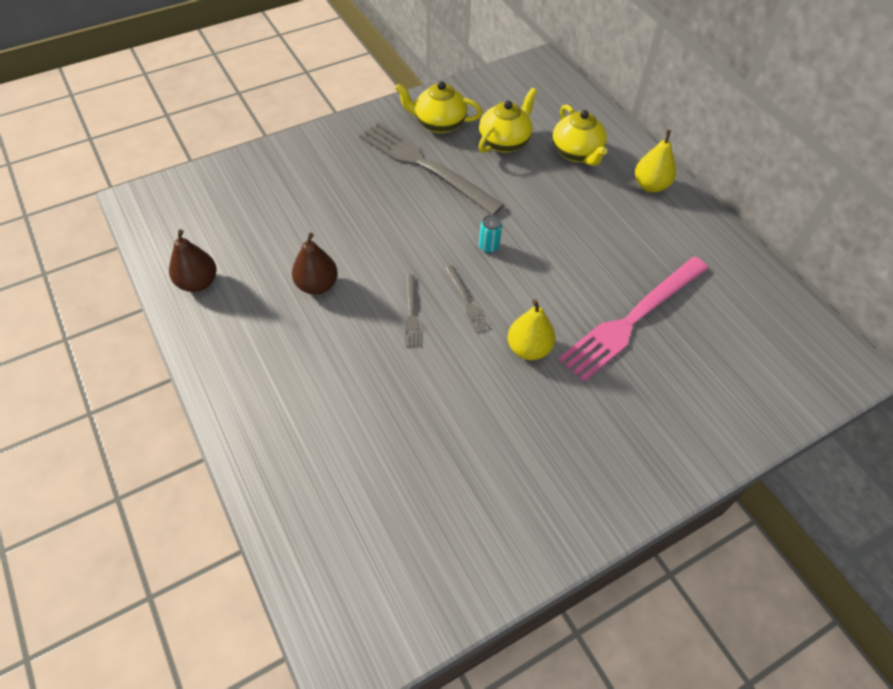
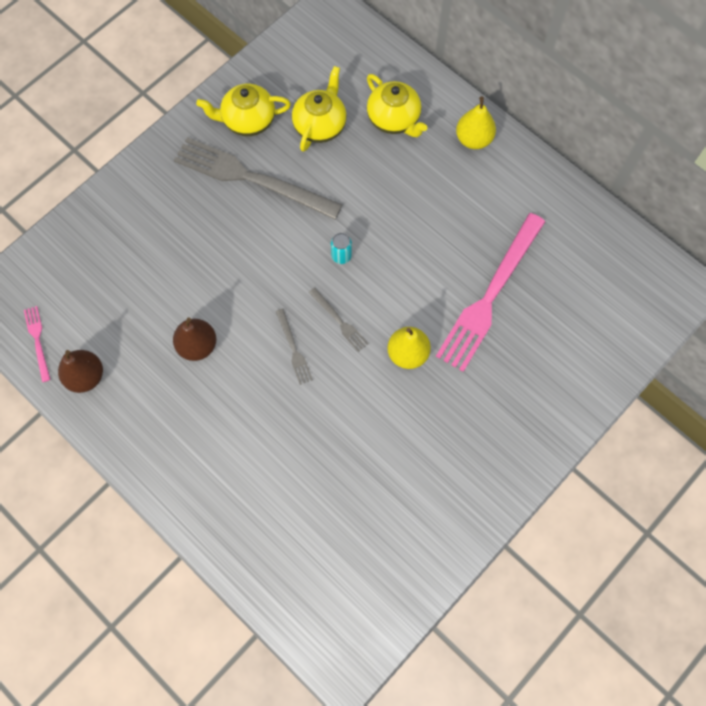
camera: 15 degrees left, 15 degrees up
(169, 242) = (38, 341): none -> pink fork

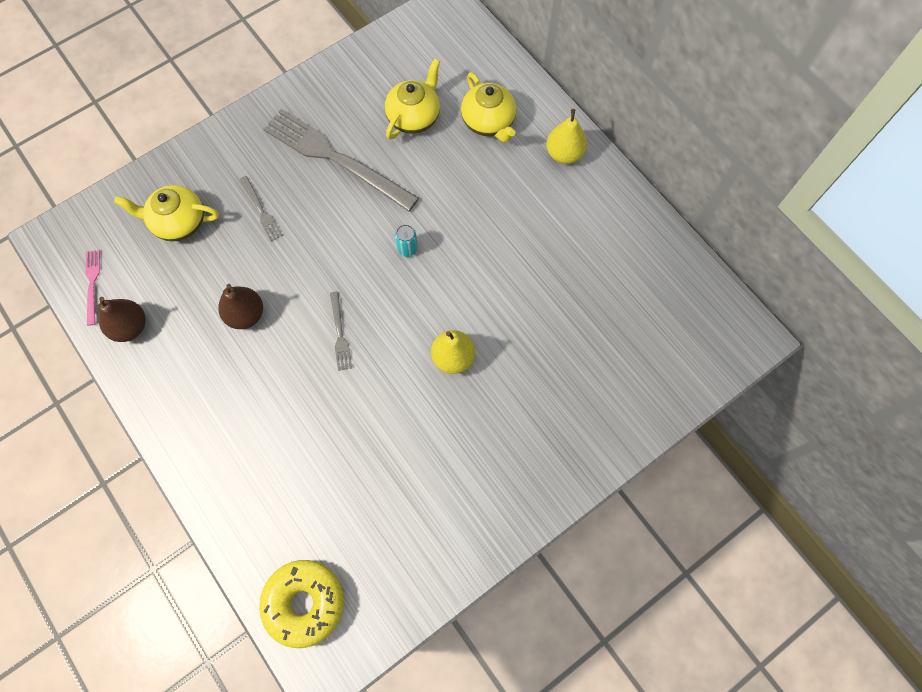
camera: 10 degrees right, 0 degrees up
(248, 121) = (344, 102): yellow teapot -> yellow teapot (179, 222)
(316, 608) = (304, 603): none -> yellow donut
(339, 321) = (391, 313): grey fork -> grey fork (261, 210)
(490, 296) = (549, 313): pink fork -> none

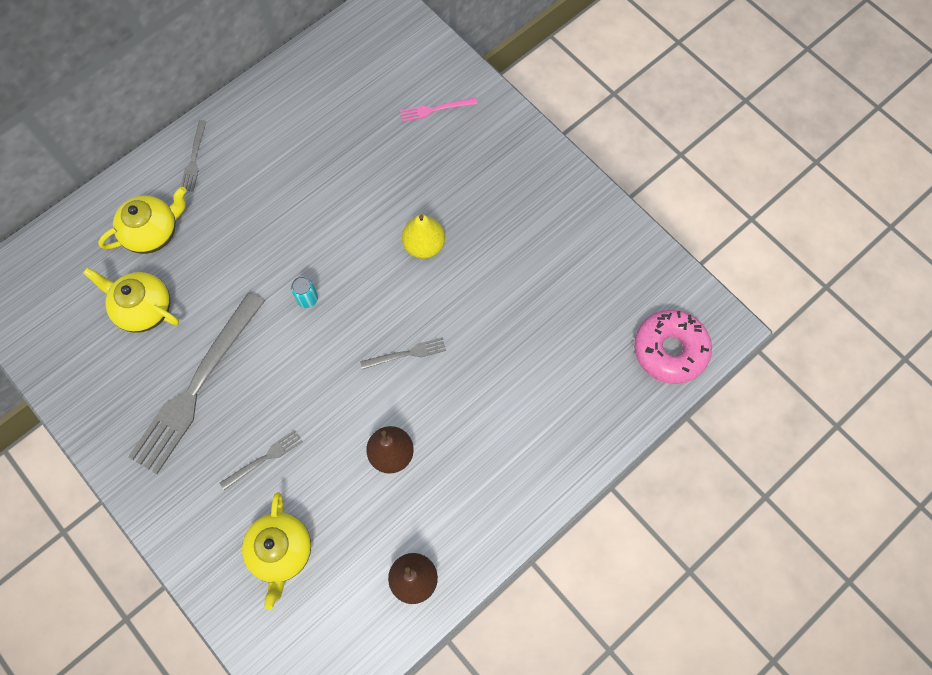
camera: 95 degrees left, 0 degrees up
(92, 284) = (364, 638): pink fork -> pink fork (435, 109)
(304, 603) = (670, 350): yellow donut -> pink donut
(564, 154) = (194, 158): yellow pear -> grey fork

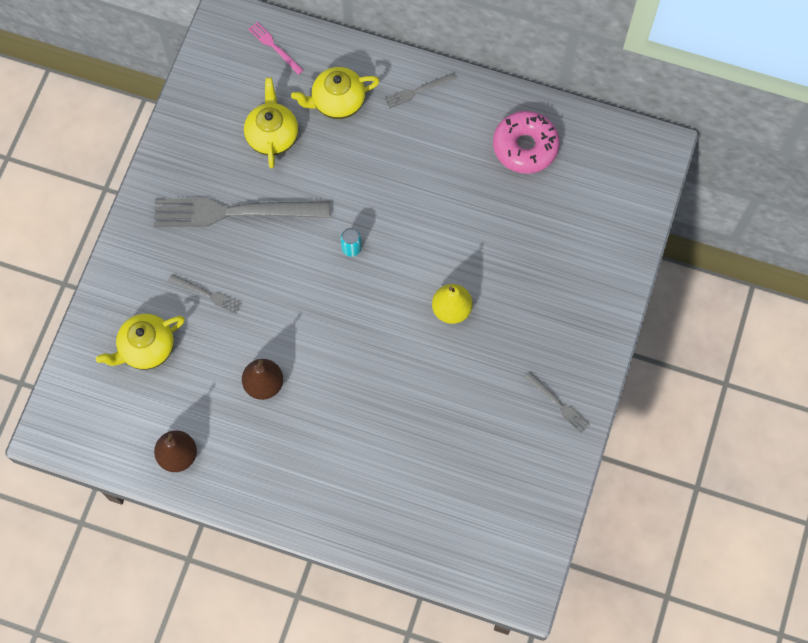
camera: 60 degrees right, 0 degrees up
(153, 232) = (337, 102): yellow teapot -> yellow teapot turned 135 degrees clockwise
(406, 354) = (350, 349): grey fork -> grey fork (558, 404)
(435, 109) = (583, 247): pink fork -> pink fork (274, 47)
(670, 350) = (477, 556): pink donut -> pink donut (525, 147)

